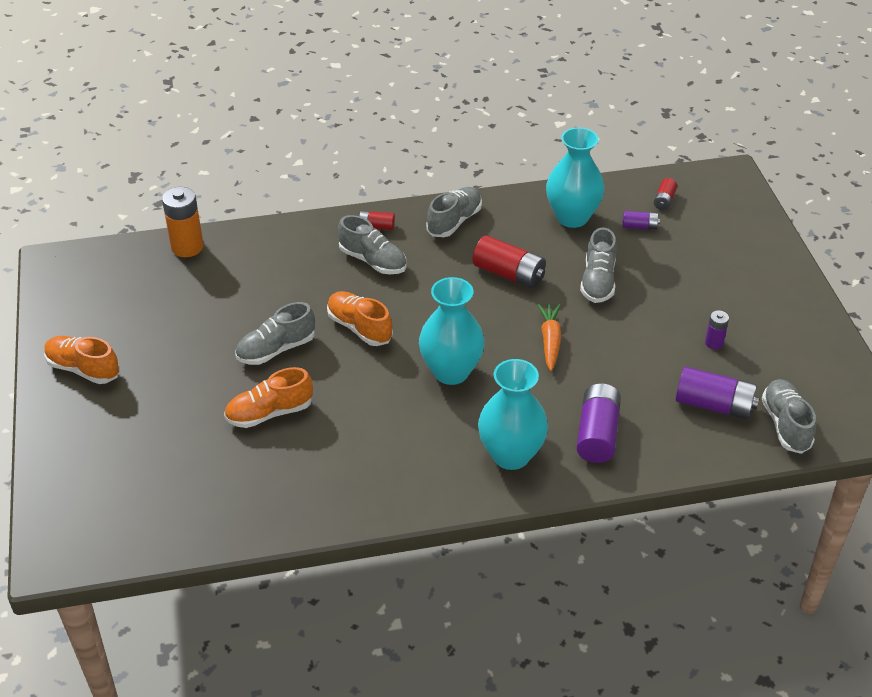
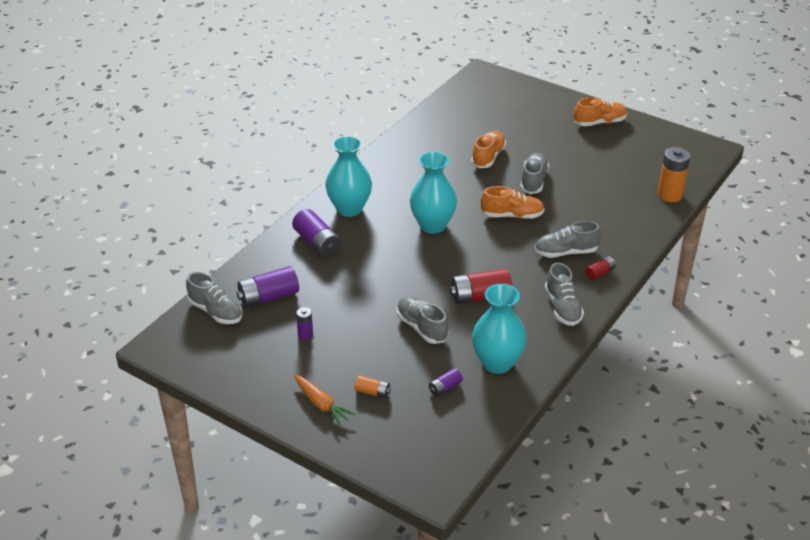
camera: 135 degrees right, 5 degrees down
(550, 340) = (403, 273): orange carrot -> orange carrot (321, 404)
(664, 200) = (454, 423): red battery -> none
(704, 259) = (372, 392): none -> orange battery

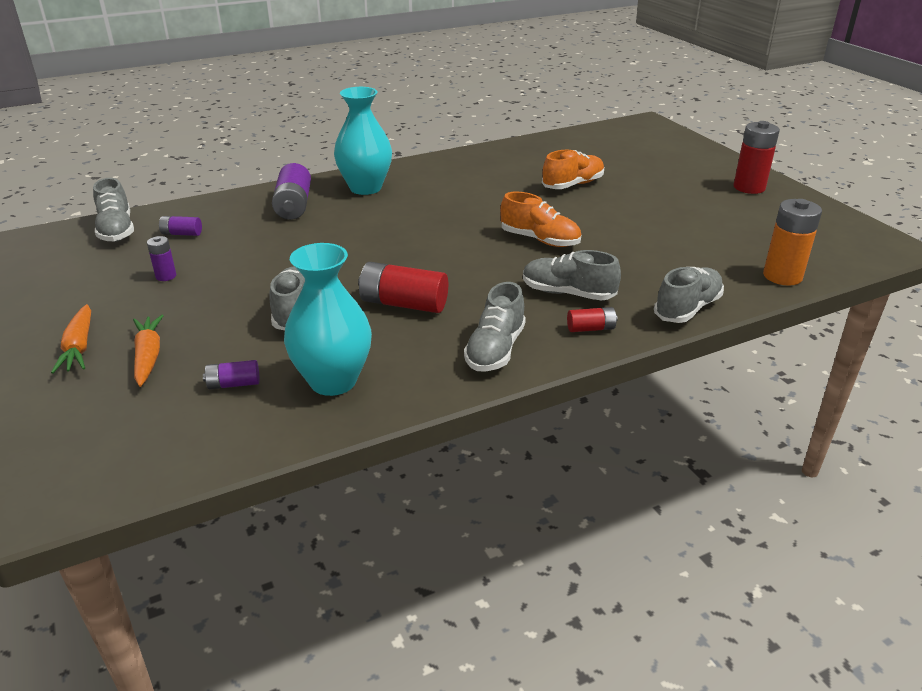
camera: 30 degrees right, 5 degrees down
(268, 297) = (182, 234): purple battery -> purple battery, size x0.53
(372, 392) = (148, 356): orange battery -> orange carrot
(432, 225) = (435, 224): turquoise vase -> none
(533, 181) = (604, 217): grey shoe -> grey shoe (687, 309)
(599, 122) = (749, 187): orange shoe -> red battery

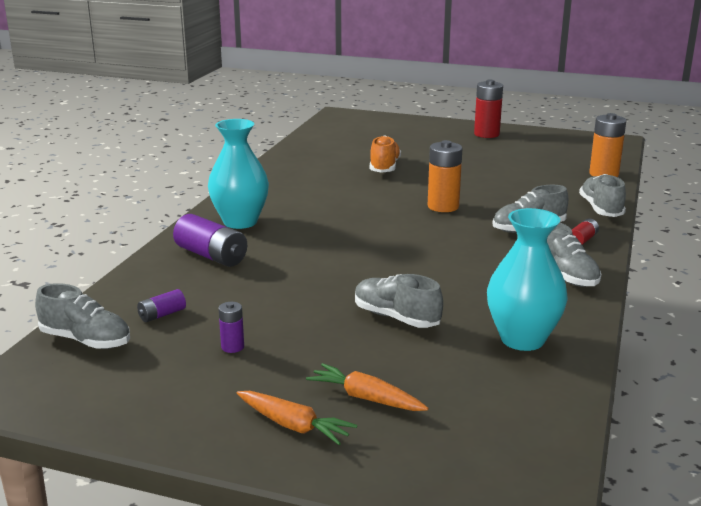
camera: 45 degrees left, 10 degrees down
(233, 384) = (469, 377): purple battery -> none
(403, 304) = (453, 278): red battery -> none
(540, 240) = (443, 206): orange shoe -> orange battery

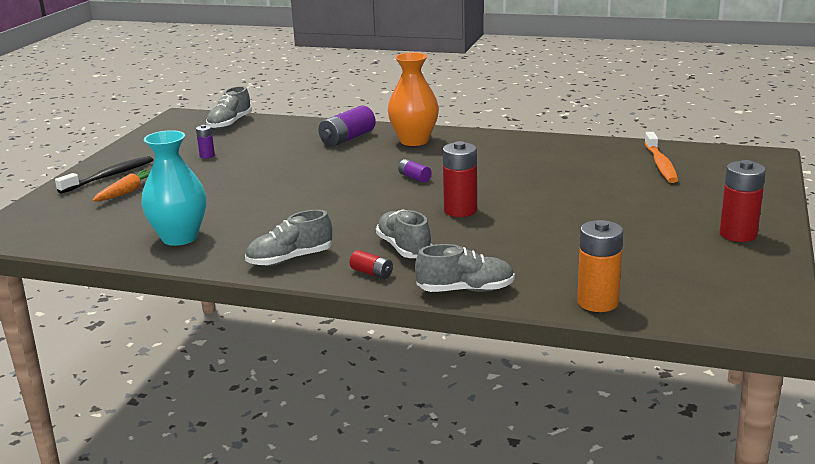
camera: 90 degrees right, 0 degrees up
(162, 315) = (257, 136): purple battery -> purple battery (414, 178)
(240, 222) = (414, 141): turquoise vase -> orange vase
(294, 426) = (110, 176): orange carrot -> black toothbrush
(348, 140) = (660, 164): none -> orange toothbrush
(384, 167) = (573, 183): orange shoe -> none
(396, 317) = (230, 197): grey shoe -> none
(443, 206) = (460, 210): orange battery -> red battery

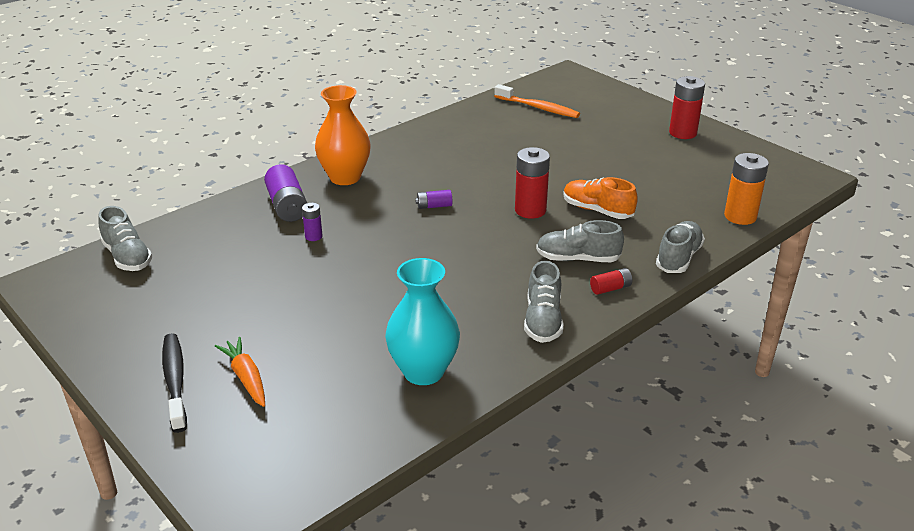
camera: 60 degrees left, 10 degrees up
(207, 156) = (210, 297): purple battery -> purple battery (313, 236)
(502, 235) = (597, 210): none -> orange shoe

